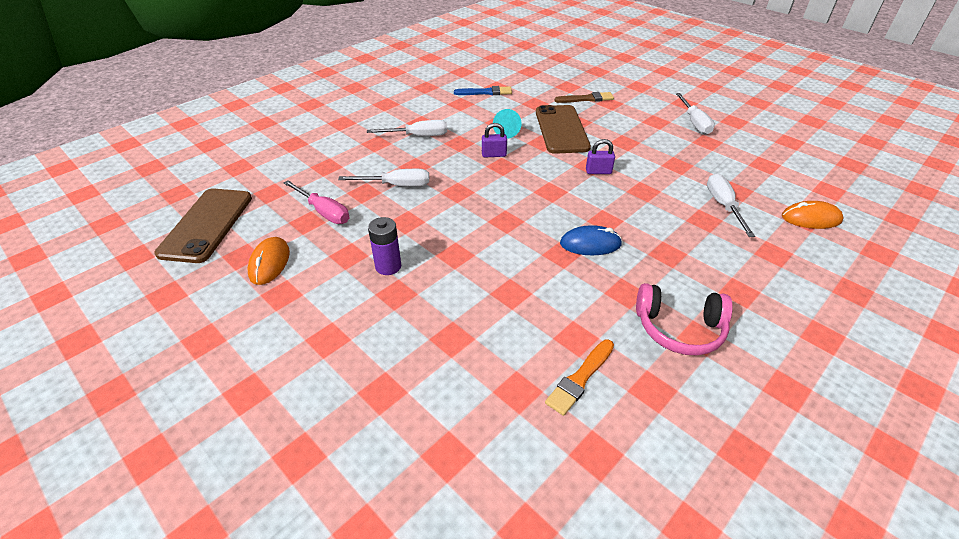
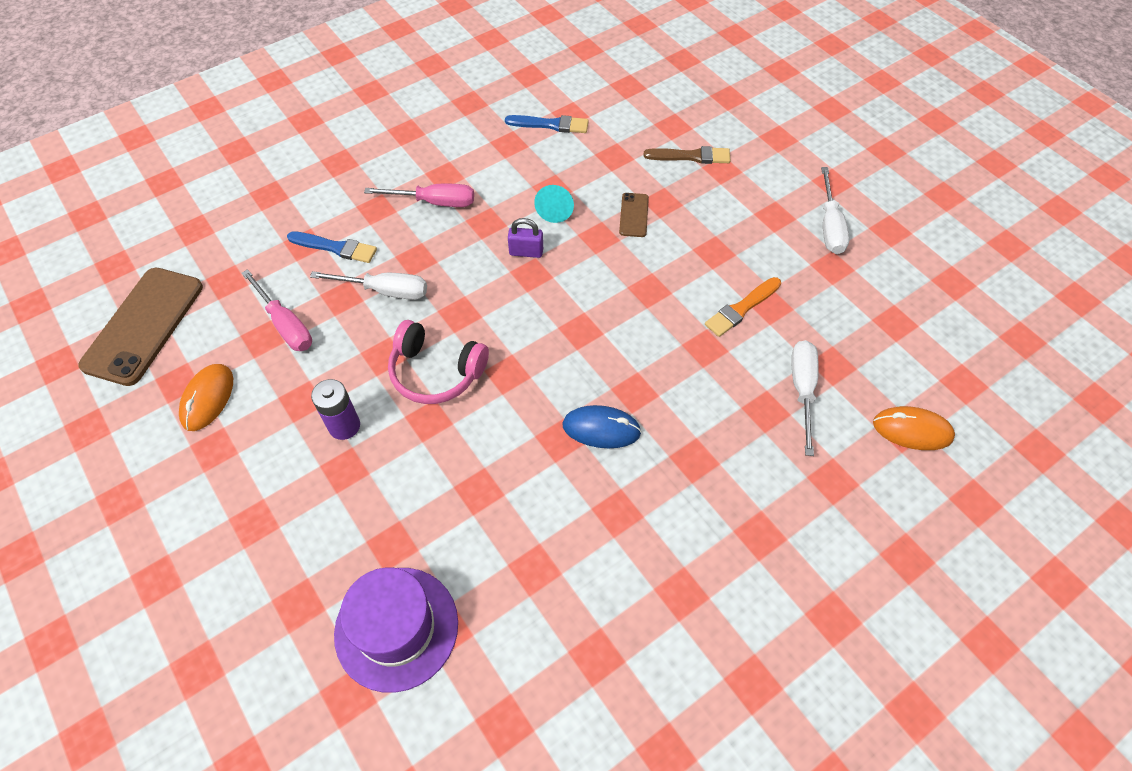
camera: 10 degrees right, 15 degrees up
(351, 166) = (335, 248): none -> blue brush
(418, 136) = (434, 202): white screwdriver -> pink screwdriver
(475, 396) = (396, 628): none -> purple hat
(561, 129) = (634, 215): brown phone -> brown phone, size x0.46
(580, 378) = (519, 626): orange brush -> orange brush (741, 308)
(598, 171) = (657, 303): purple padlock -> none
(679, 328) = (661, 577): pink headphones -> pink headphones (436, 372)

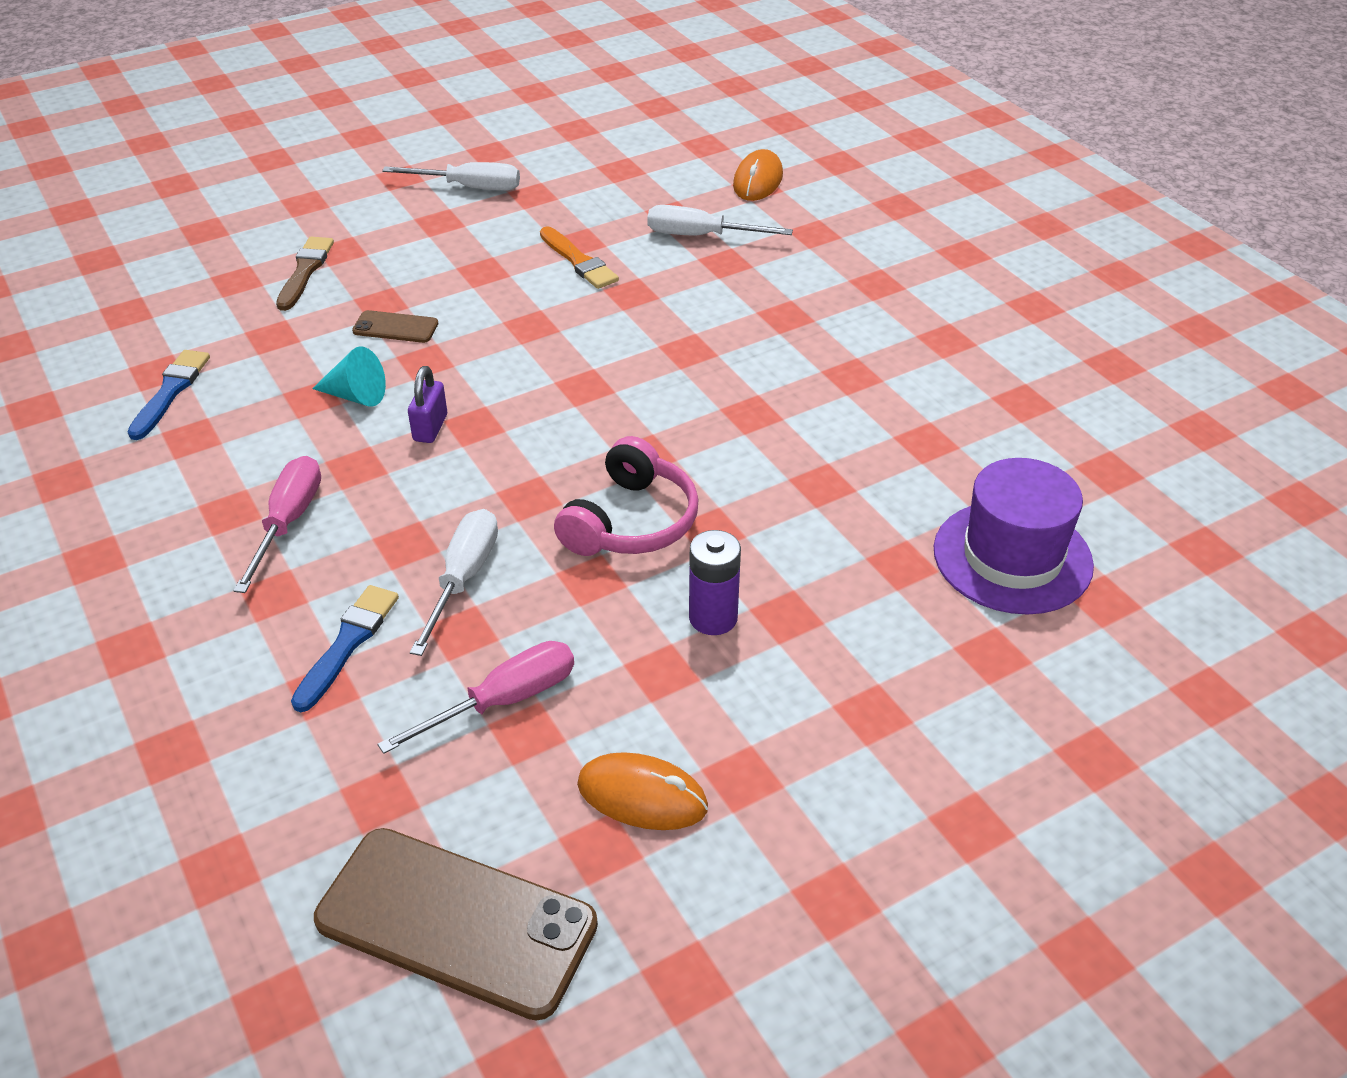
camera: 85 degrees left, 15 degrees down
(601, 429) = (739, 379): blue mouse -> none

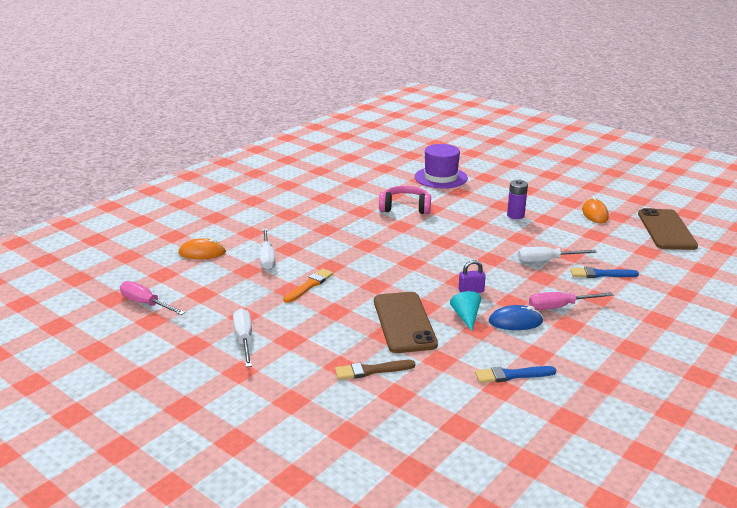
camera: 110 degrees left, 15 degrees down
(294, 447) = (515, 322): none -> blue mouse
(395, 327) = (404, 322): brown phone -> brown phone, size x2.17
(503, 701) = (589, 241): pink screwdriver -> pink screwdriver (146, 304)
(631, 522) = (485, 236): pink headphones -> pink headphones (405, 208)

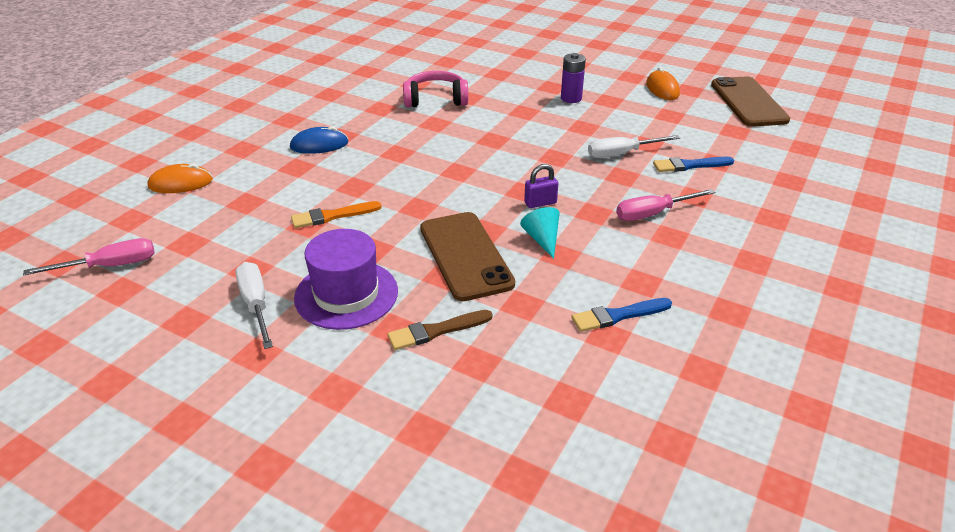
camera: 10 degrees left, 10 degrees up
(146, 304) = (110, 266): pink screwdriver -> pink screwdriver turned 135 degrees clockwise
(267, 258) = (270, 183): white screwdriver -> none
(309, 285) = (332, 216): orange brush -> orange brush turned 135 degrees counterclockwise
(441, 177) = (471, 57): purple hat -> purple hat (346, 294)
(515, 322) = (604, 240): blue mouse -> blue mouse (319, 145)

